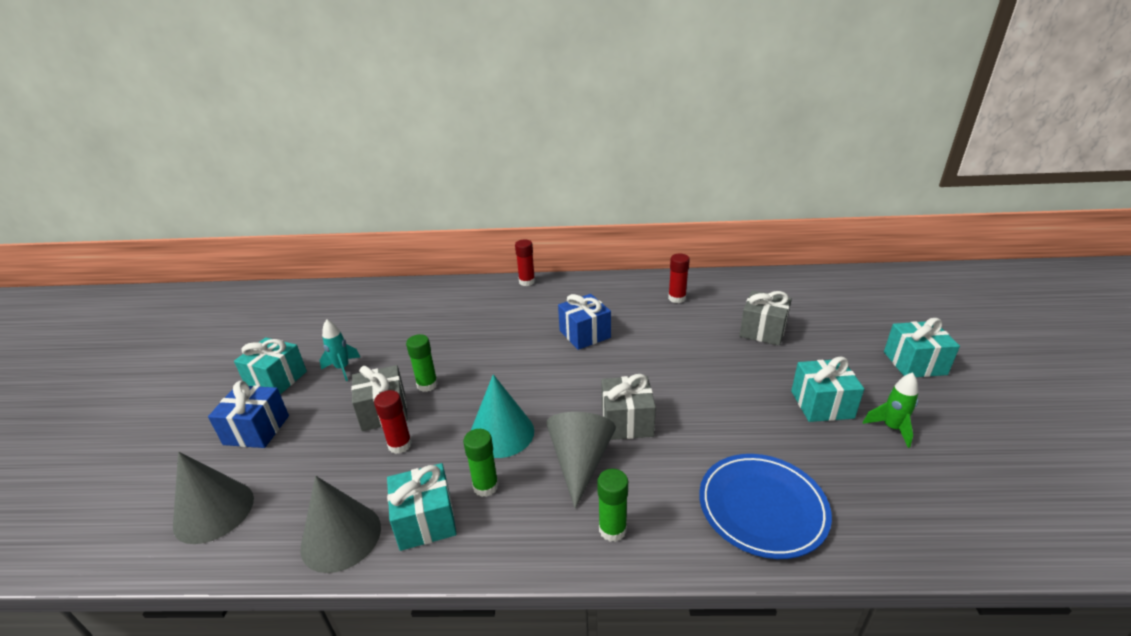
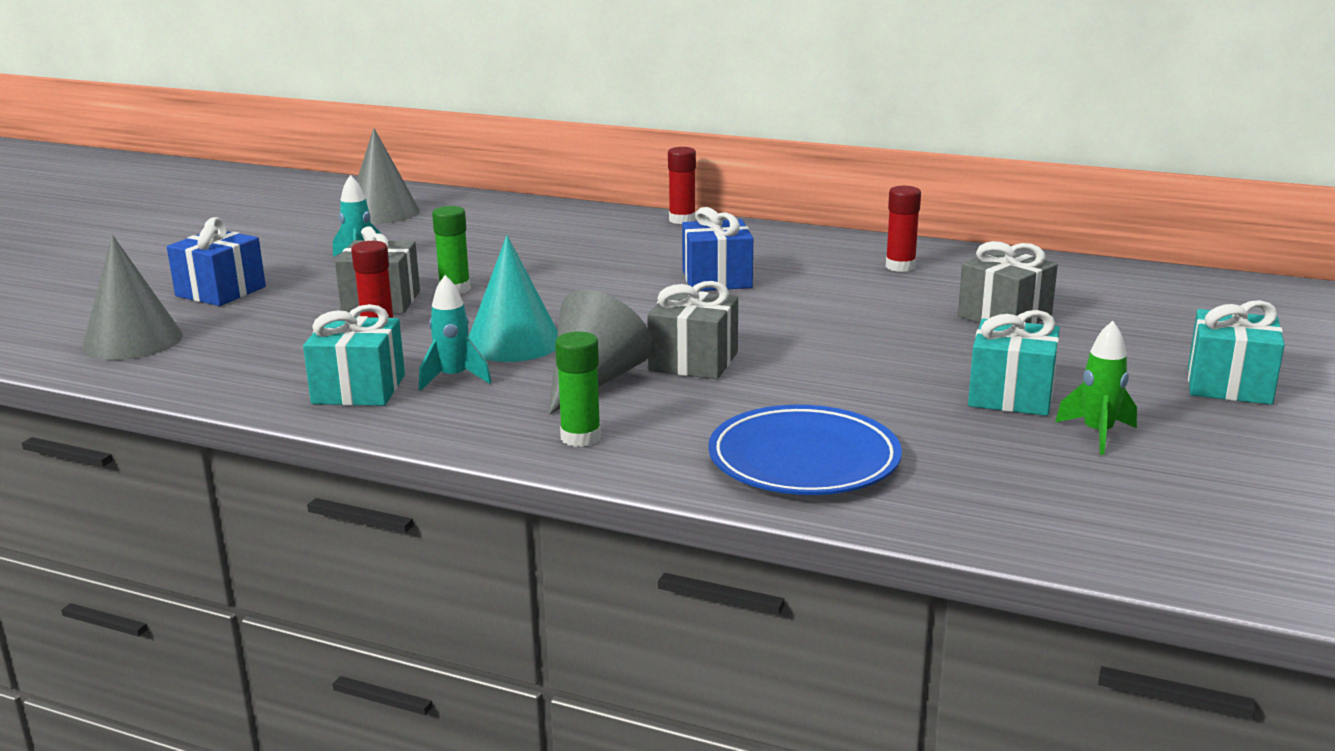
camera: 20 degrees right, 10 degrees down
(277, 380) = (273, 257): turquoise gift -> none
(341, 537) = (254, 383): grey cone -> grey cone (382, 212)
(485, 486) = (454, 378): green glue stick -> turquoise rocket

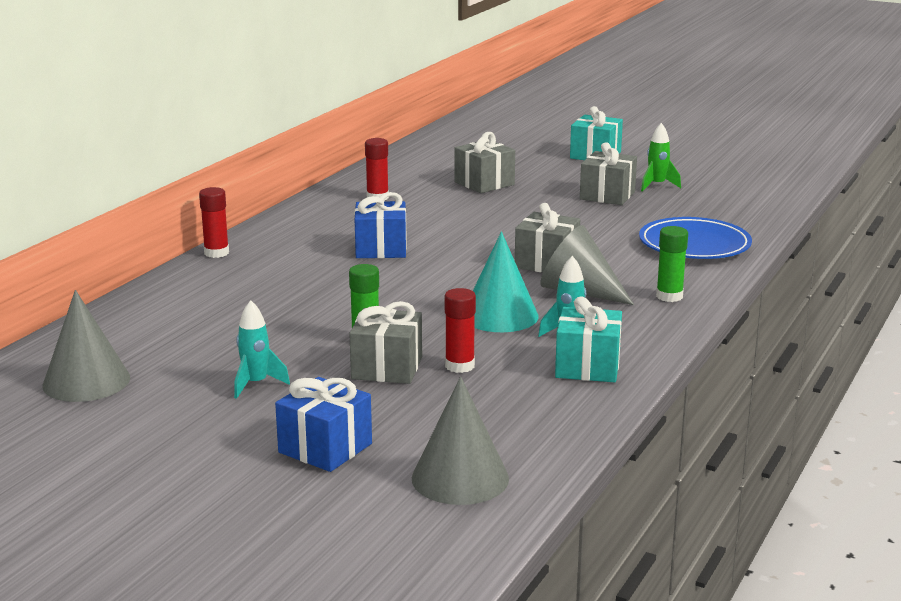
camera: 85 degrees left, 0 degrees up
(1011, 396) = (607, 195): turquoise gift -> grey gift

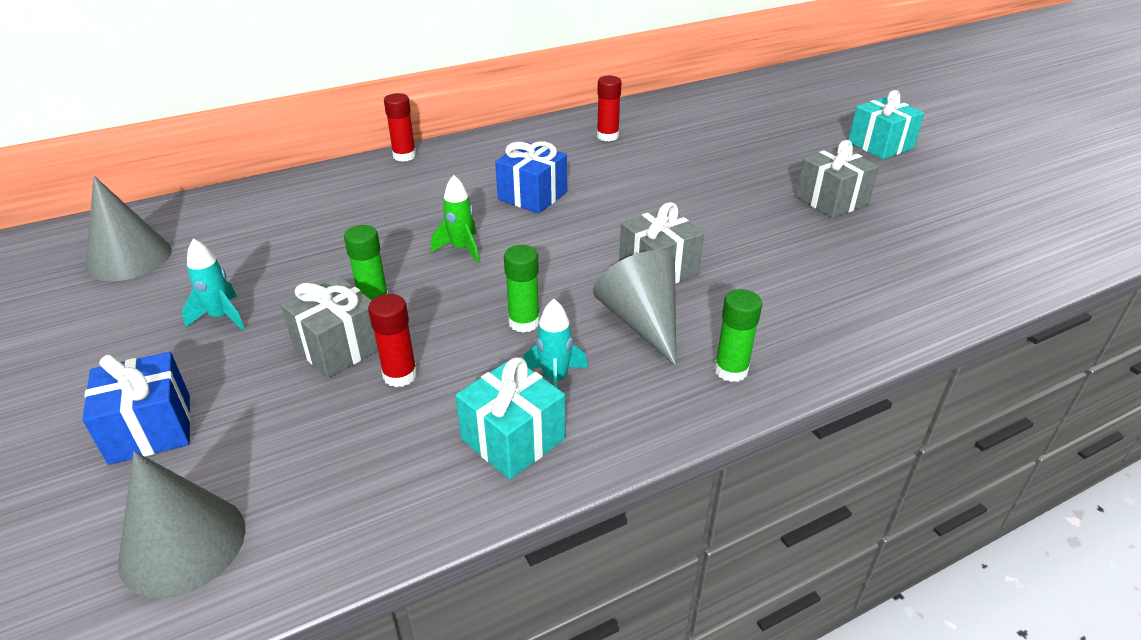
camera: 35 degrees right, 15 degrees up
(484, 183) = (723, 148): grey gift -> none
(500, 315) = (524, 322): turquoise cone -> green glue stick
(657, 185) = (903, 204): green rocket -> green rocket (461, 249)
(694, 245) = (851, 303): blue plate -> none

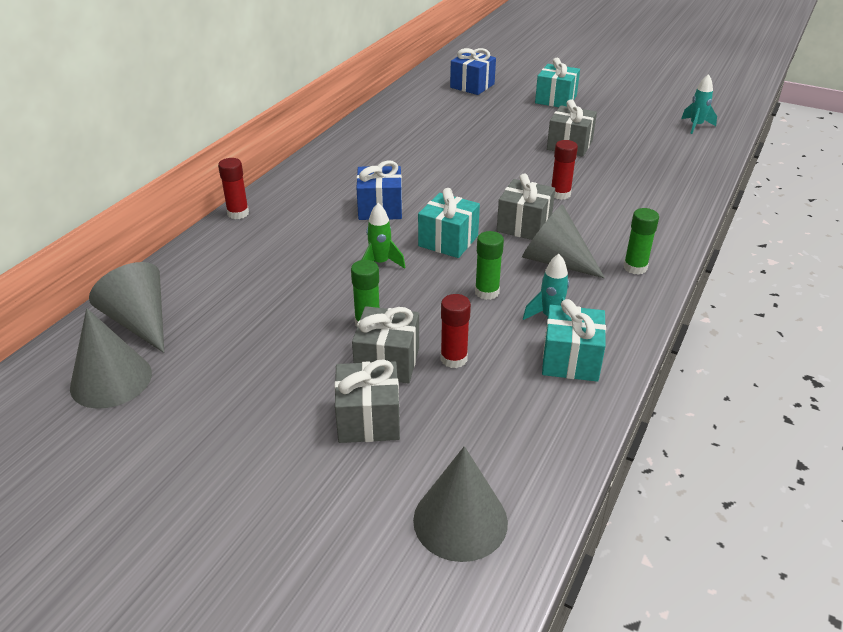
camera: 35 degrees left, 0 degrees up
(151, 429) = (330, 475): blue gift -> blue gift (472, 86)
(211, 219) = (140, 322): none -> grey cone
(221, 317) = (267, 384): turquoise rocket -> turquoise rocket (696, 126)
(249, 394) = (368, 419): none -> grey gift
(555, 253) = (448, 241): none -> turquoise gift
(607, 136) = (376, 147): red glue stick -> red glue stick (560, 194)

